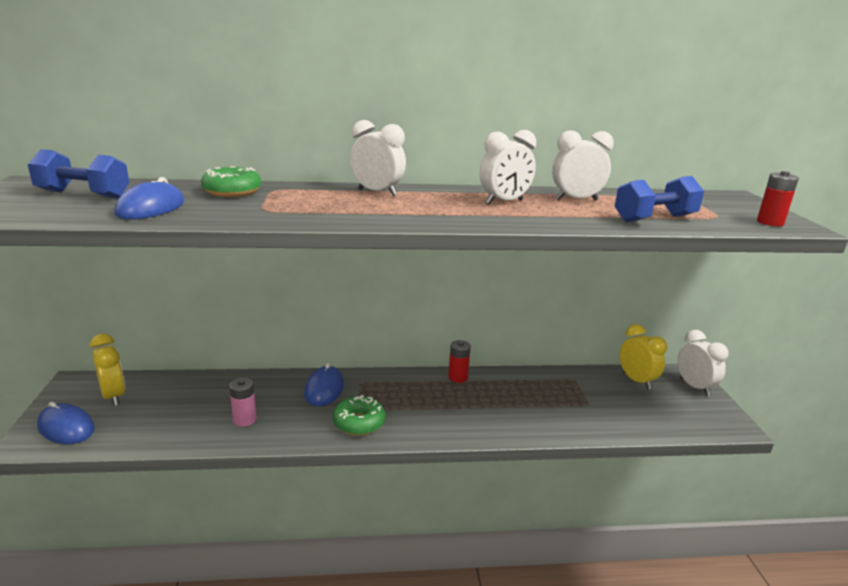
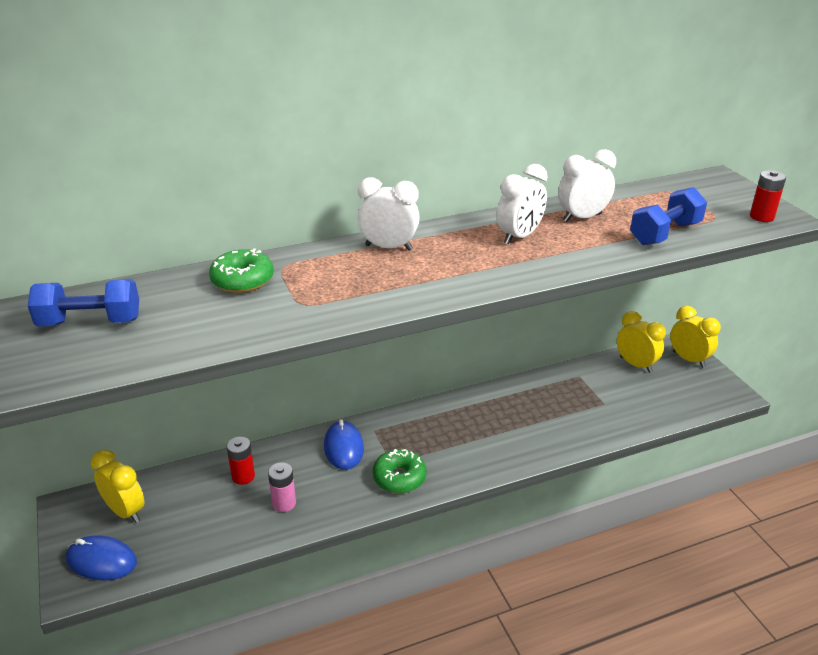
camera: 15 degrees left, 10 degrees up
(151, 208) = (185, 328): blue mouse -> none
(458, 377) = (468, 401): red battery -> red battery (243, 476)
(694, 387) = (688, 359): white clock -> yellow clock

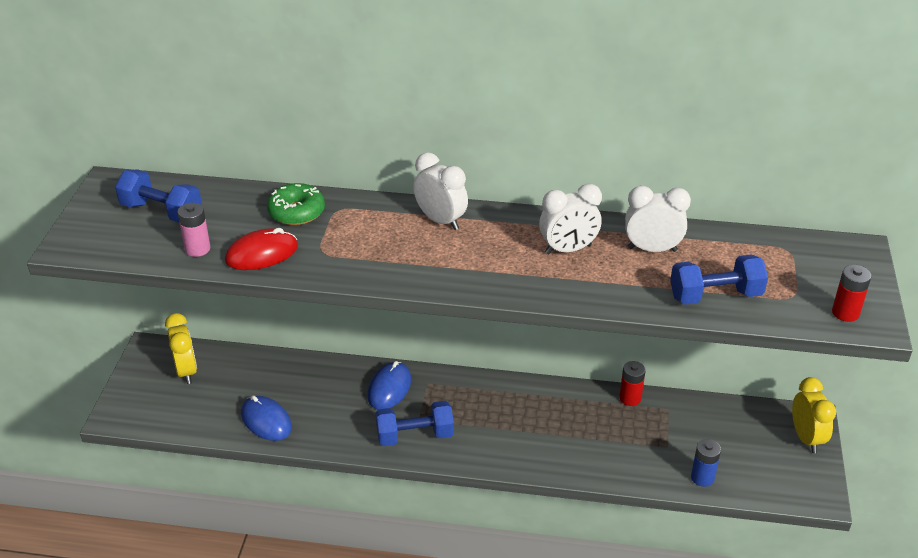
camera: 30 degrees right, 5 degrees up
(101, 561) = (146, 403): blue mouse -> blue mouse (266, 421)
(241, 324) = (262, 254): none -> red mouse
(243, 476) = (291, 379): red battery -> red battery (630, 398)
(284, 503) = (306, 416): pink battery -> pink battery (197, 249)
(399, 478) = (415, 435): green donut -> blue dumbbell
(635, 364) = (740, 421): yellow clock -> none
(648, 415) = (702, 478): none -> blue battery

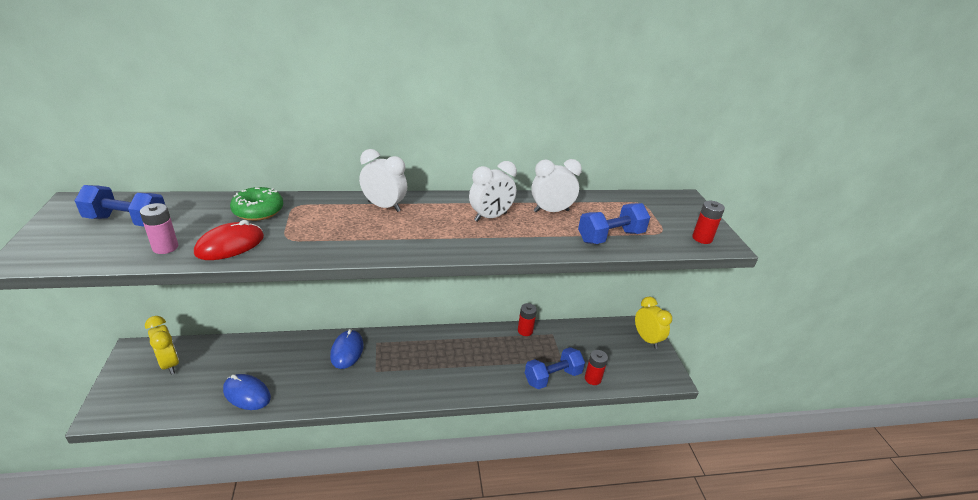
camera: 20 degrees left, 5 degrees down
(415, 435) = (375, 384): blue dumbbell -> blue dumbbell (552, 377)
(702, 478) = (593, 378): blue battery -> red battery

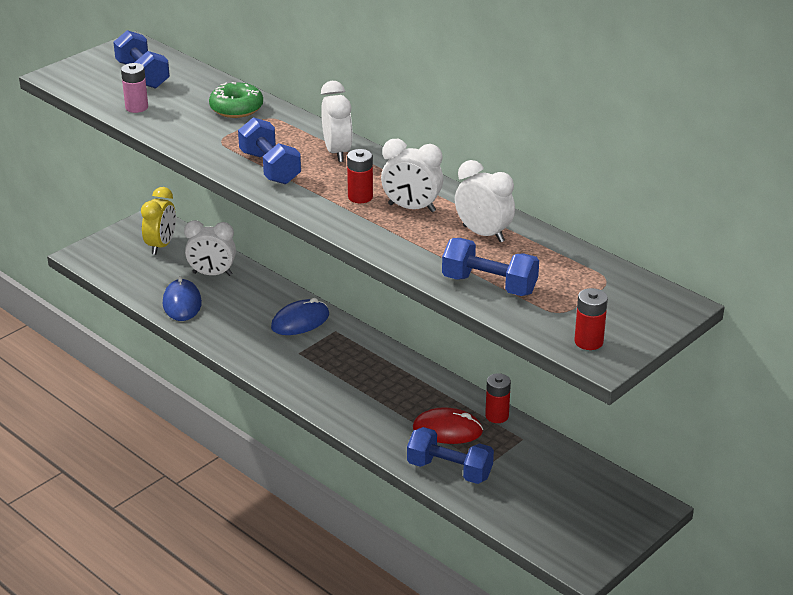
camera: 55 degrees right, 0 degrees up
(230, 245) = (176, 126): red mouse -> red mouse (447, 430)
(241, 359) = (212, 274): none -> white clock
(360, 238) = (270, 168): none -> blue dumbbell
(593, 378) = (489, 501): red battery -> red battery (360, 197)
(646, 339) = (627, 518): yellow clock -> none

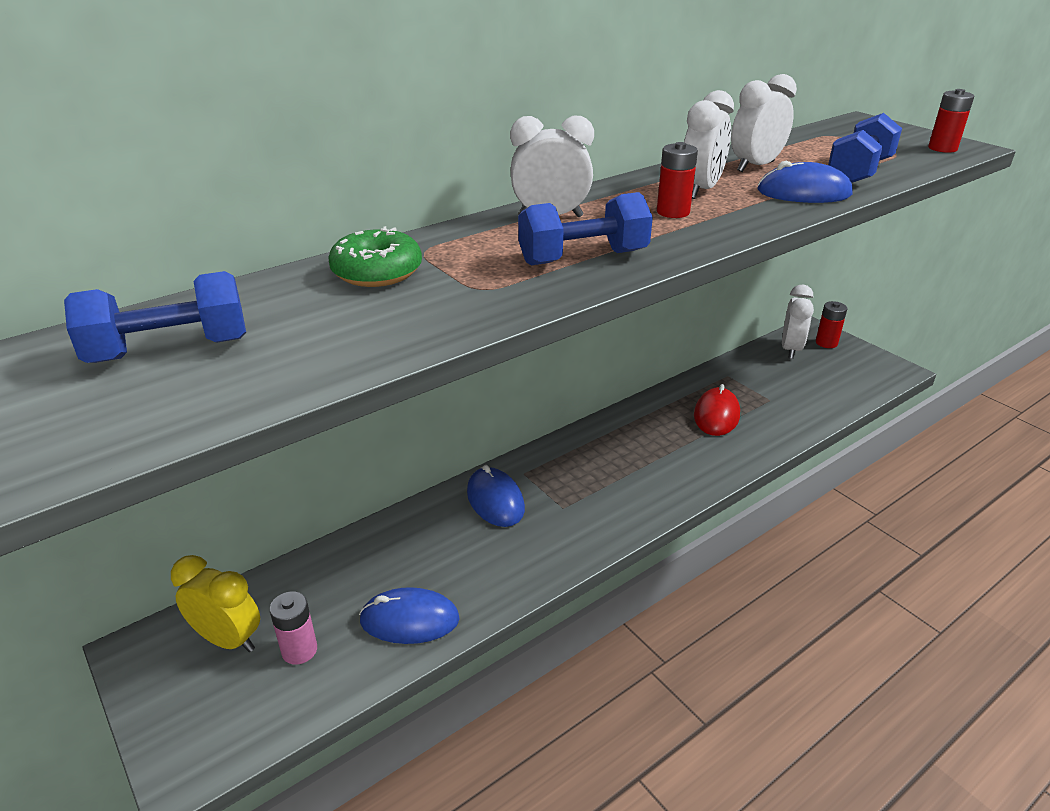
camera: 80 degrees left, 0 degrees up
(136, 107) = (306, 359): pink battery -> pink battery (299, 650)
(212, 274) = (345, 579): white clock -> white clock (791, 350)
(422, 253) = (804, 192): none -> blue mouse
(449, 470) = (781, 421): blue dumbbell -> none
(497, 416) = (693, 384): red battery -> red battery (826, 343)

